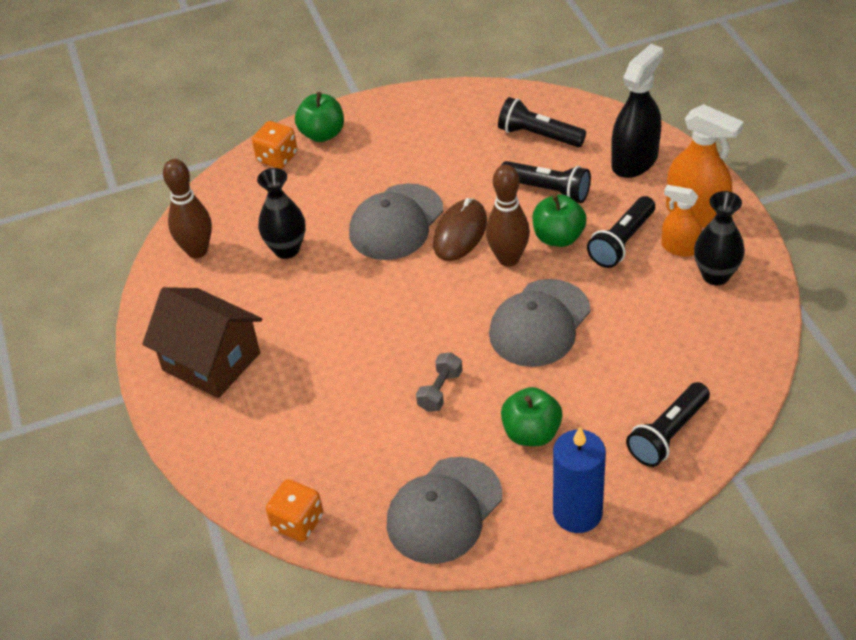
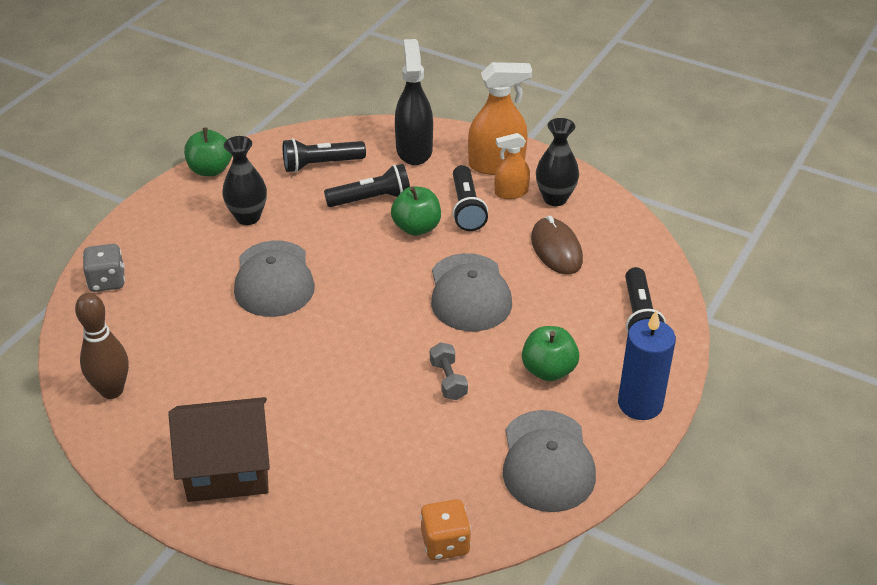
camera: 45 degrees left, 5 degrees down
(277, 158) = (107, 281): orange dice -> grey dice
(287, 249) = (198, 346): black vase -> black vase (248, 217)
(322, 134) = (130, 244): green apple -> green apple (210, 170)
(460, 233) = (336, 261): brown mouse -> brown mouse (556, 249)
(508, 259) = (395, 261): brown bowling pin -> none

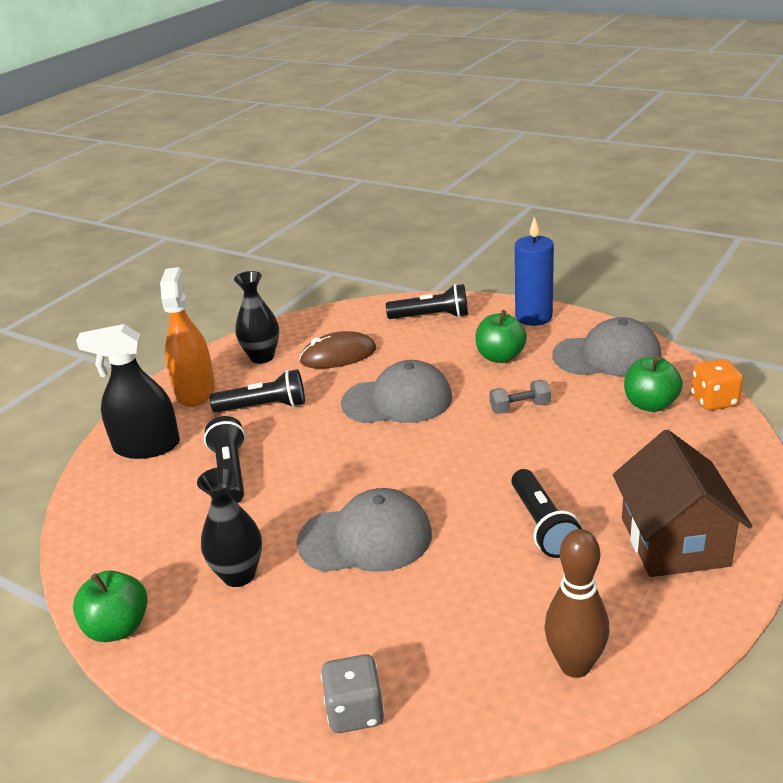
camera: 85 degrees left, 10 degrees down
(321, 164) = (147, 518): black flashlight -> black flashlight (542, 525)
(416, 227) = (289, 437): green apple -> green apple (650, 404)
(511, 192) = (245, 381): orange spray bottle -> none

